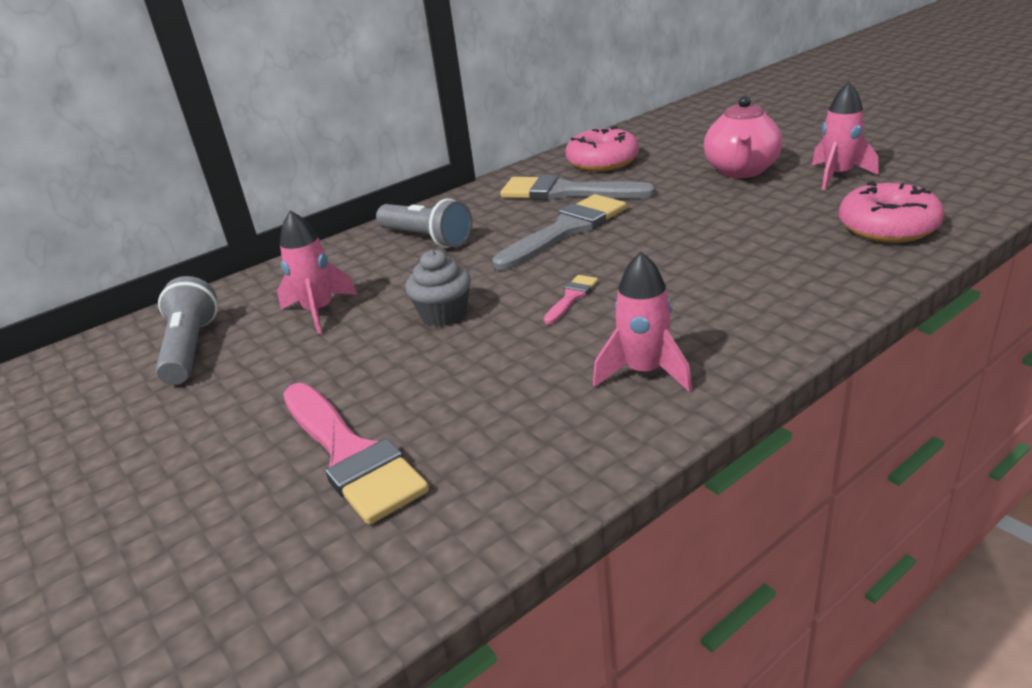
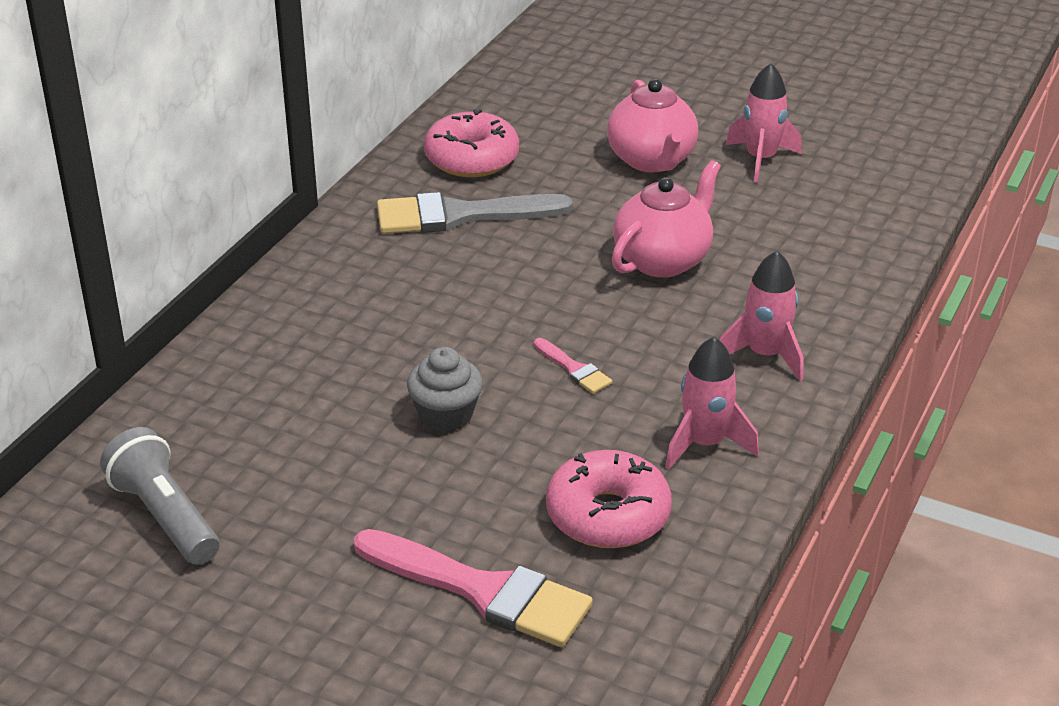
camera: 30 degrees left, 5 degrees up
(319, 311) = (286, 438): pink rocket -> pink rocket (765, 355)
(427, 239) = (333, 312): grey flashlight -> none
(566, 230) = (502, 276): grey brush -> none
(571, 297) = (574, 369): pink brush -> pink brush turned 135 degrees clockwise
(705, 232) = (663, 260): none -> pink teapot
(887, 227) = (842, 231): pink donut -> pink donut (608, 515)

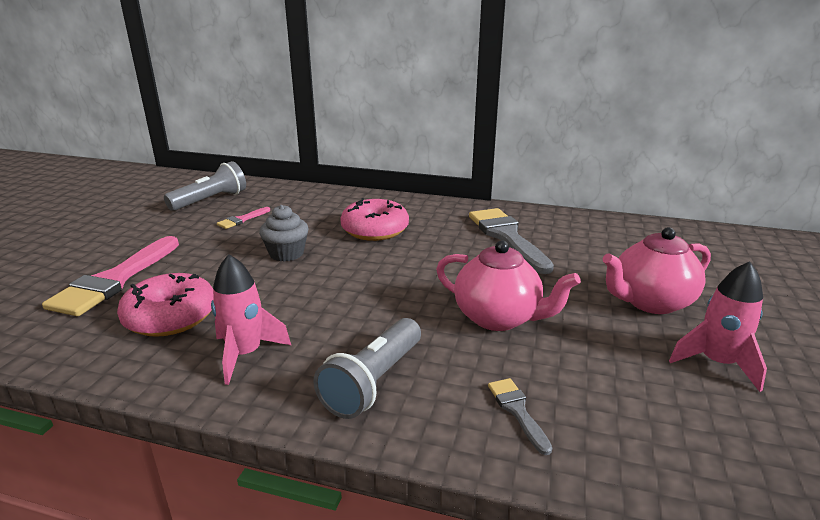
camera: 80 degrees right, 10 degrees down
(471, 159) = (580, 234): pink donut -> pink donut (375, 230)
(574, 369) = (339, 291): pink brush -> pink brush (242, 219)
(765, 355) = (373, 382): pink rocket -> grey flashlight
(815, 278) = (517, 411): none -> grey brush

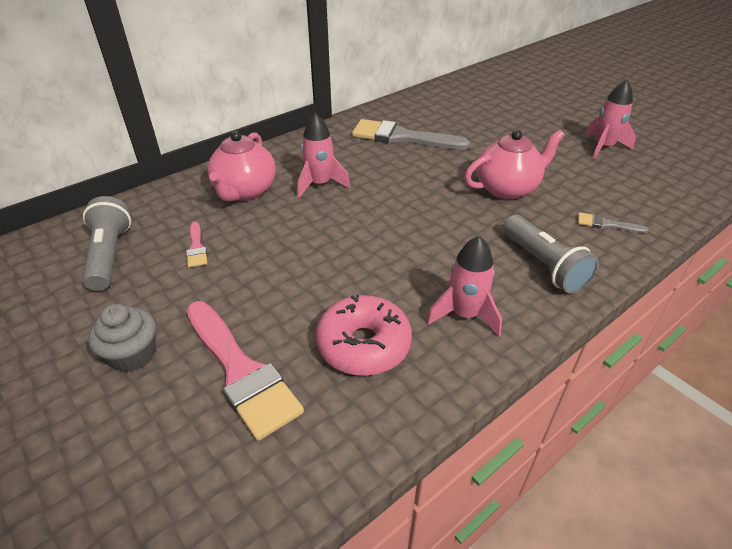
camera: 55 degrees left, 15 degrees up
(286, 253) = (310, 243): grey cupcake -> grey cupcake (133, 354)
(375, 230) = (320, 184): pink donut -> pink rocket
(650, 302) = (533, 133): pink teapot -> pink teapot (245, 191)

